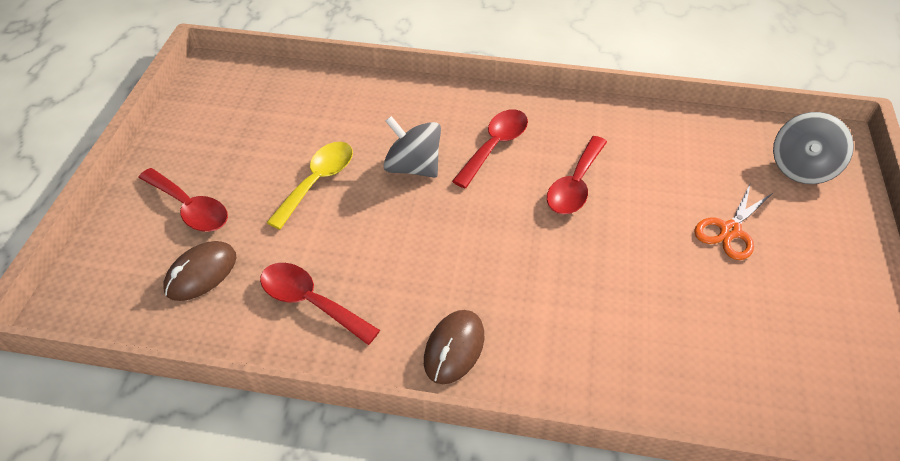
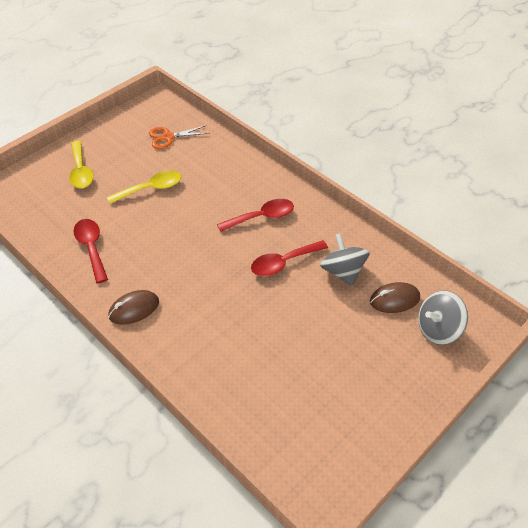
camera: 35 degrees right, 0 degrees up
(190, 208) = (81, 171): red spoon -> yellow spoon
(201, 273) = (57, 207): brown mouse -> brown mouse (394, 300)
(413, 167) = (206, 206): grey spinning top -> grey spinning top (343, 271)
(730, 230) = (346, 338): orange scissors -> orange scissors (168, 137)

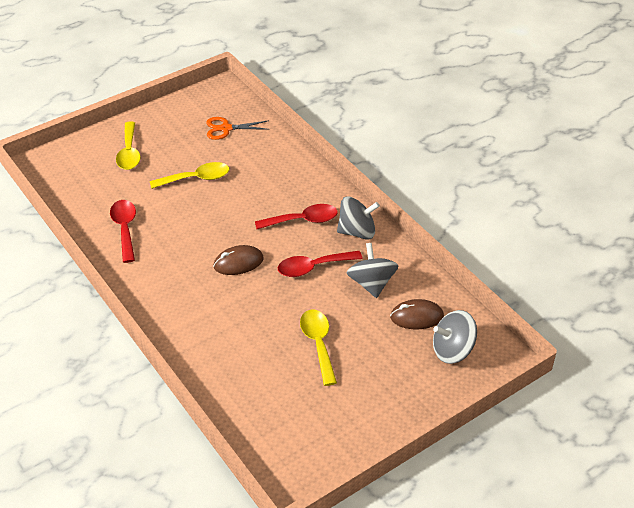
camera: 10 degrees right, 5 degrees down
(134, 309) = (154, 291): brown mouse -> brown mouse (238, 263)
(308, 341) = (318, 343): none -> yellow spoon
(315, 221) = (357, 232): none -> grey spinning top

